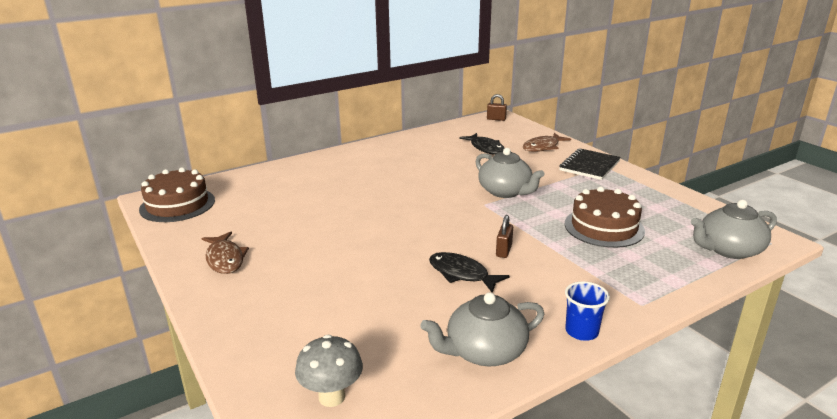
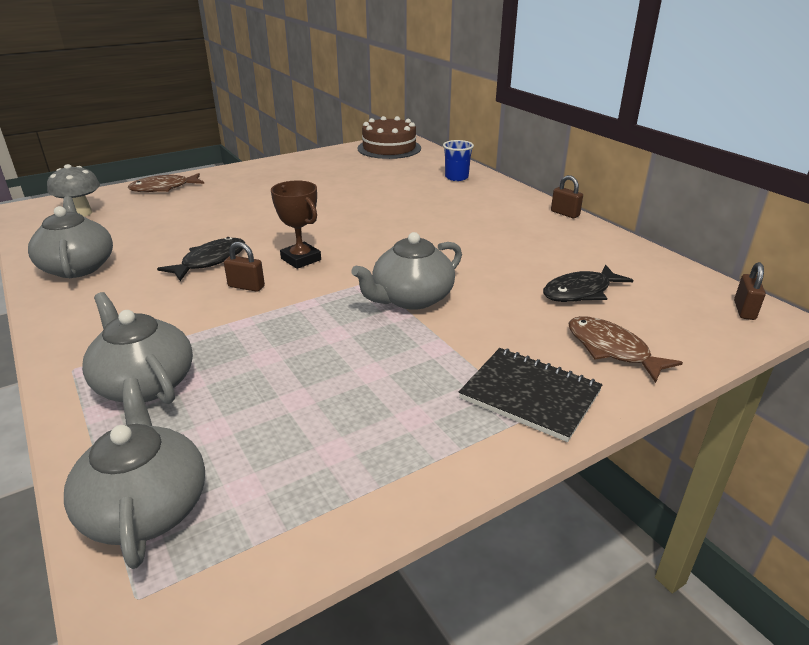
camera: 90 degrees right, 5 degrees up
(225, 259) = (287, 171): brown fish -> brown fish (164, 188)
(372, 143) = (565, 213): none -> brown padlock
(453, 232) = (301, 259): none -> brown trophy
(581, 331) = (61, 319): blue cup -> blue cup (456, 177)
(604, 227) = (279, 371): brown cake -> none
(640, 270) = (145, 383): none -> grey teapot

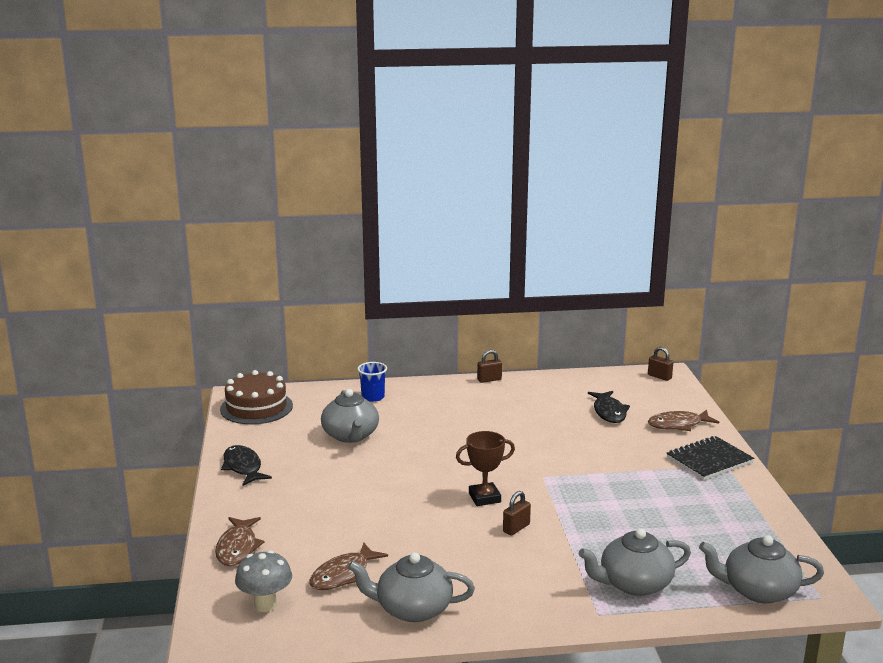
camera: 65 degrees left, 10 degrees down
(132, 229) = (343, 575): none -> brown fish
(210, 261) = (455, 539): black fish -> black fish (243, 467)
(411, 298) = (580, 468): grey teapot -> grey teapot (350, 435)

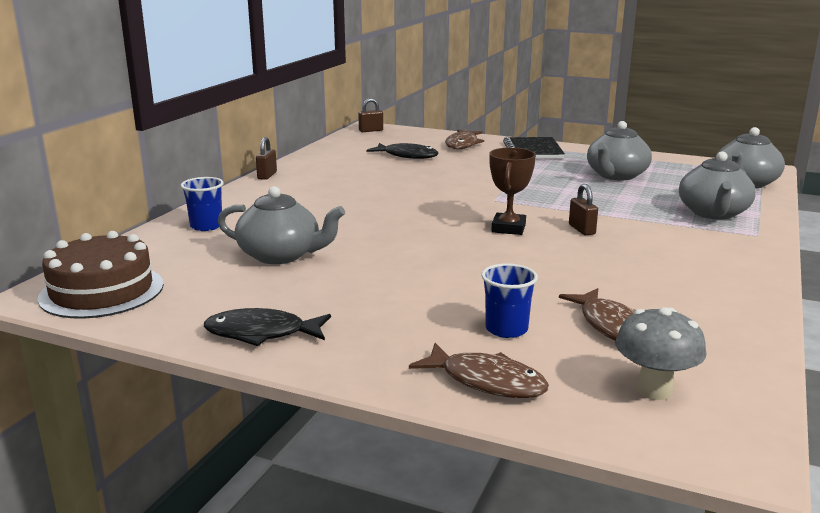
camera: 60 degrees left, 0 degrees up
(308, 538) = (506, 329): none -> blue cup
(412, 609) = (710, 306): grey teapot -> grey teapot (616, 175)

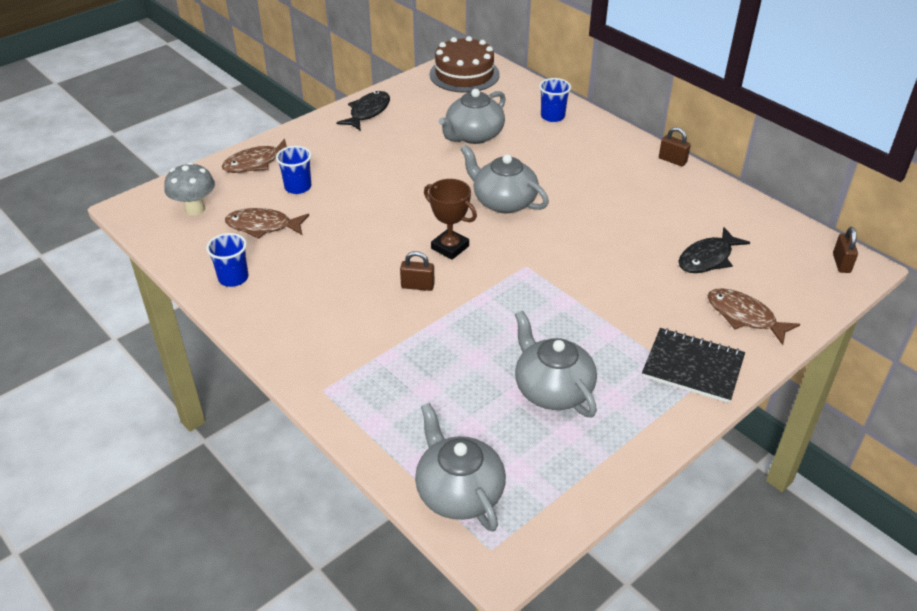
camera: 115 degrees right, 20 degrees up
(713, 213) = (392, 395): grey teapot -> grey teapot (503, 201)
(719, 314) = (233, 278): none -> blue cup

